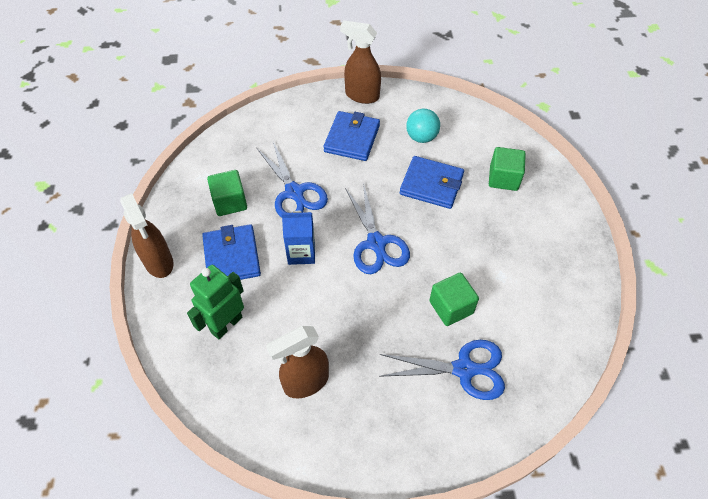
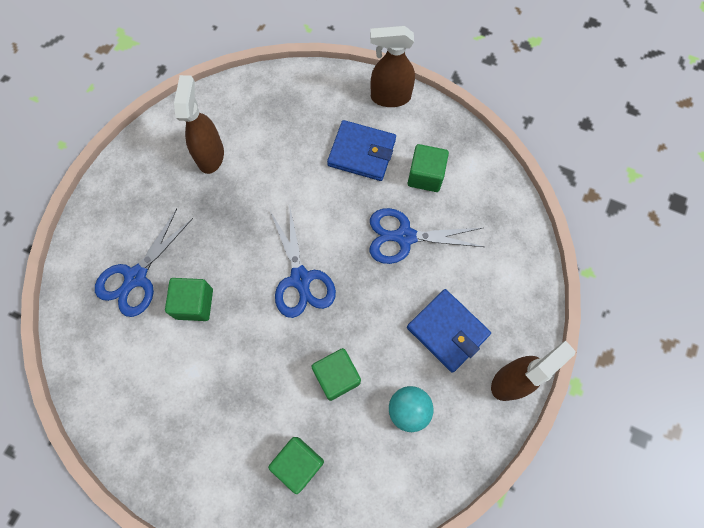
camera: 120 degrees right, 15 degrees up
(226, 324) = (298, 122): green robot -> none
(301, 253) = (331, 209): blue carton -> none
(376, 243) = (300, 279): blue scissors -> blue scissors turned 120 degrees counterclockwise
(431, 185) = (337, 376): blue wallet -> green cube

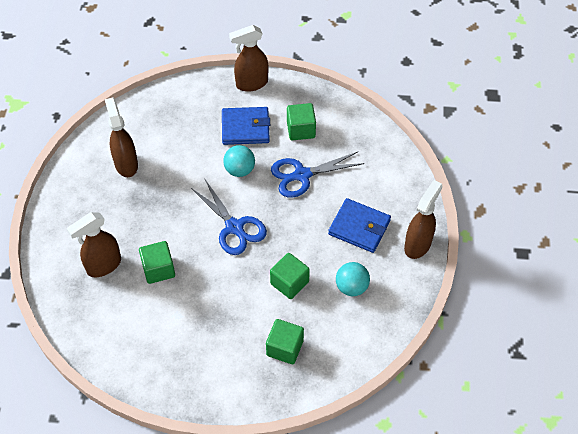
camera: 20 degrees left, 15 degrees down
(136, 277) = (103, 266): blue scissors -> brown spray bottle
(334, 205) = (239, 170): none -> turquoise ball

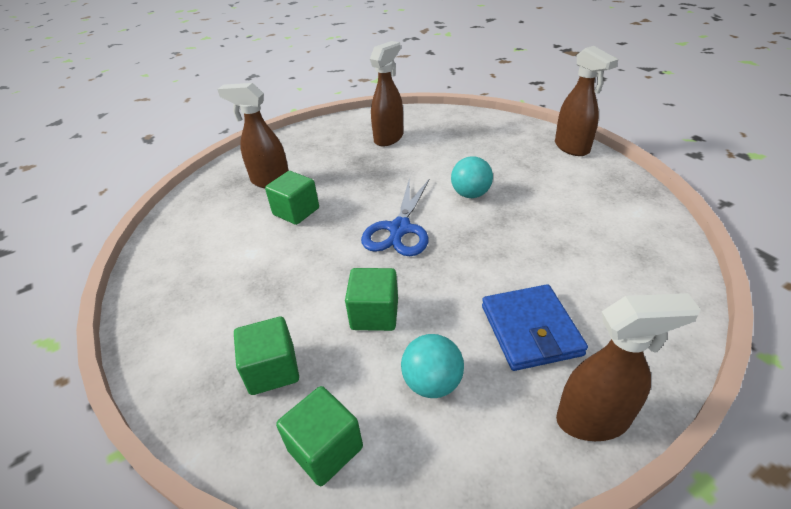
camera: 55 degrees right, 15 degrees down
(245, 128) = (521, 171): blue wallet -> none
(251, 84) = (572, 148): brown spray bottle -> brown spray bottle turned 150 degrees counterclockwise
(301, 130) = (578, 203): green cube -> green cube (325, 448)
(302, 175) = (528, 237): blue scissors -> none

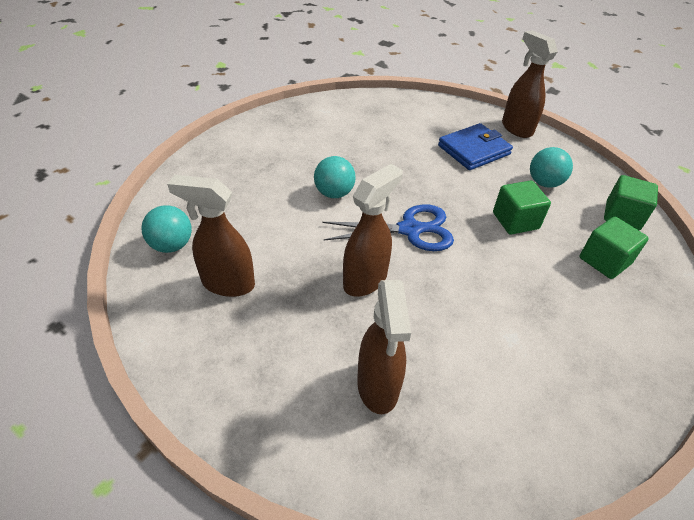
camera: 115 degrees left, 5 degrees up
(296, 211) = (426, 325): green cube -> none
(436, 121) = (172, 245): none -> turquoise ball
(572, 148) = (230, 139): brown spray bottle -> brown spray bottle (365, 280)

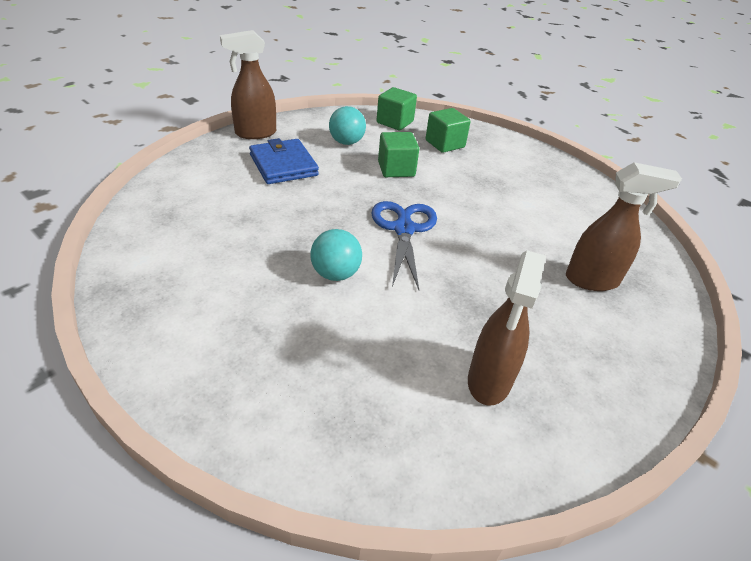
camera: 85 degrees left, 5 degrees down
(172, 245) = (422, 446): turquoise ball -> none
(365, 280) = (474, 269): brown spray bottle -> none

